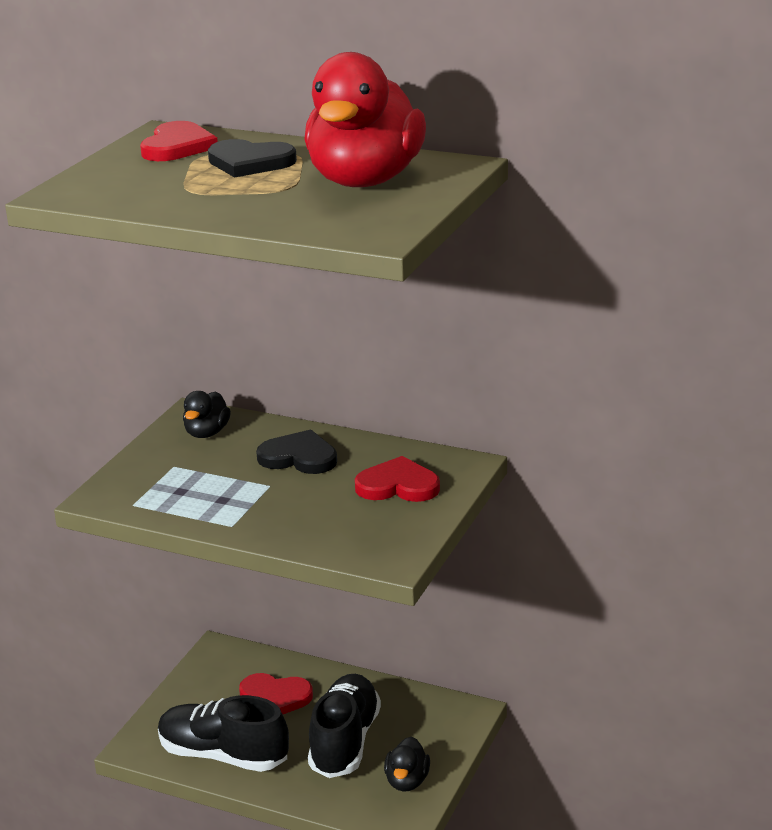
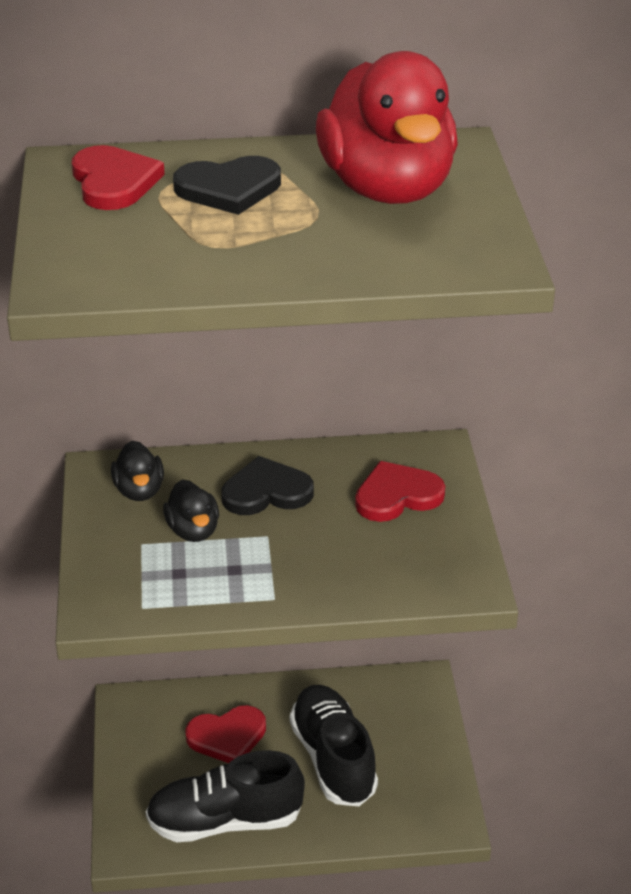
camera: 30 degrees left, 10 degrees up
(407, 781) = (423, 778): black duck -> black duck (193, 530)

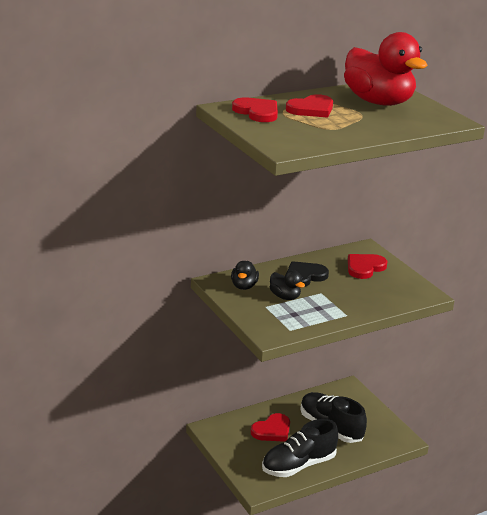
camera: 25 degrees left, 10 degrees down
(139, 490) = (244, 286): black duck -> black duck turned 45 degrees clockwise
(229, 189) = (311, 109): black heart -> red heart

